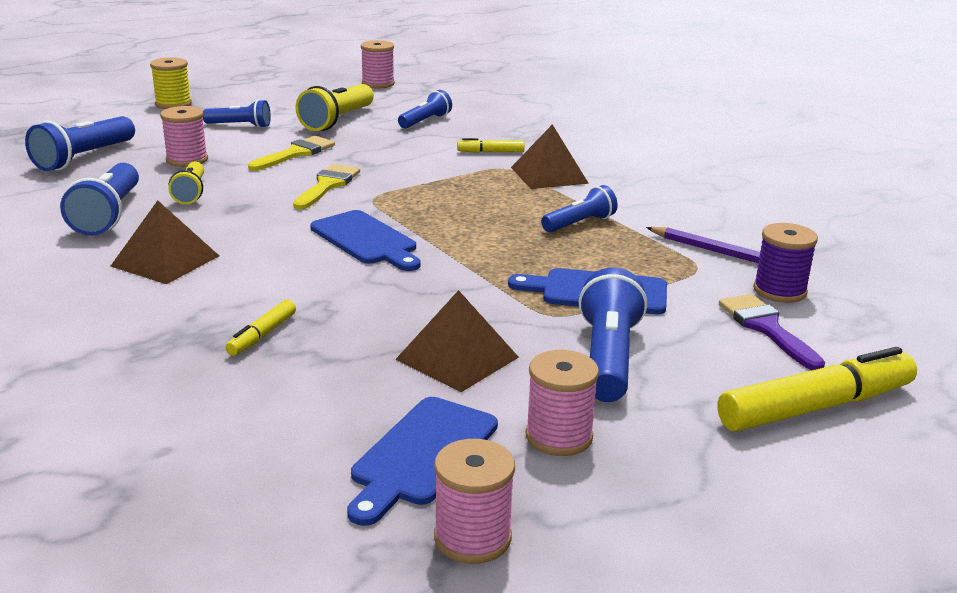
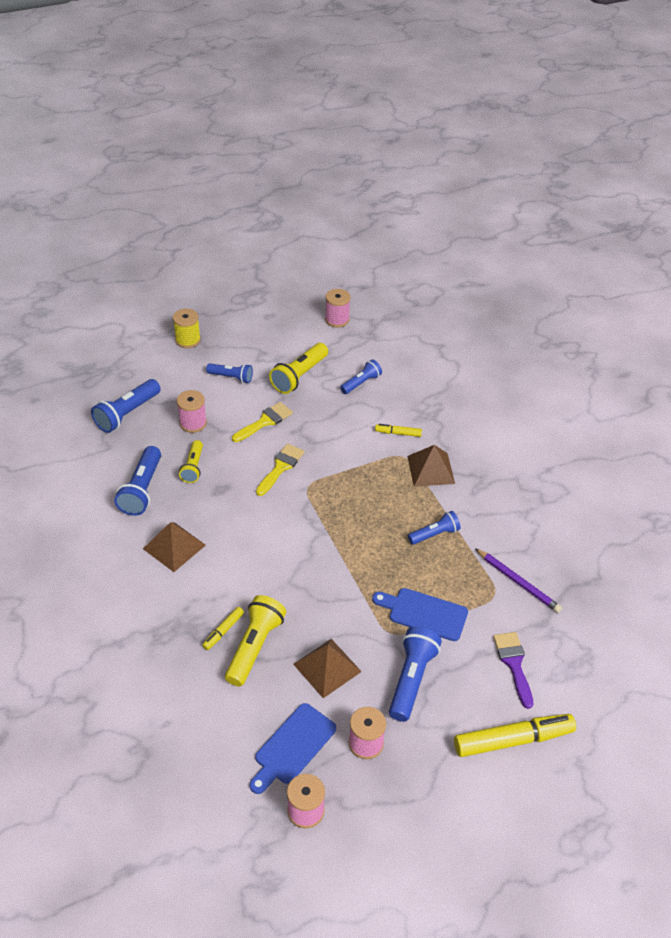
camera: 10 degrees right, 20 degrees up
(322, 347) = (255, 646): none -> yellow flashlight
(366, 240) = (295, 538): blue cutting board -> none
(779, 291) = (537, 627): purple spool -> none

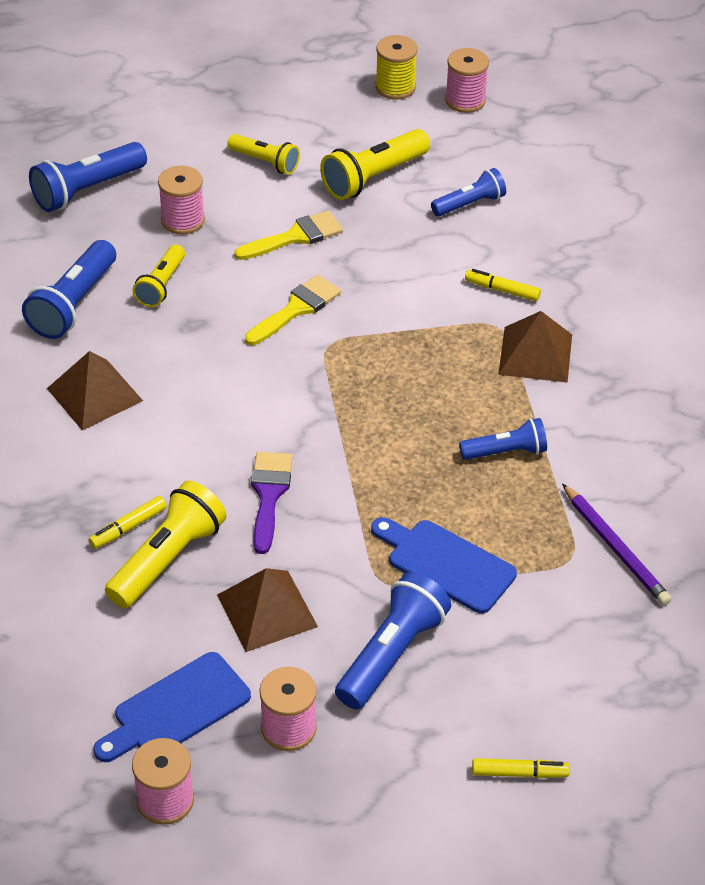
camera: 15 degrees right, 0 degrees up
(188, 340) = (216, 95): yellow spool -> yellow spool (395, 87)
(231, 377) = (265, 162): blue flashlight -> yellow flashlight
(512, 740) = (519, 773): yellow marker -> yellow marker, size x0.49
(513, 664) = (562, 665): purple brush -> purple brush (269, 495)

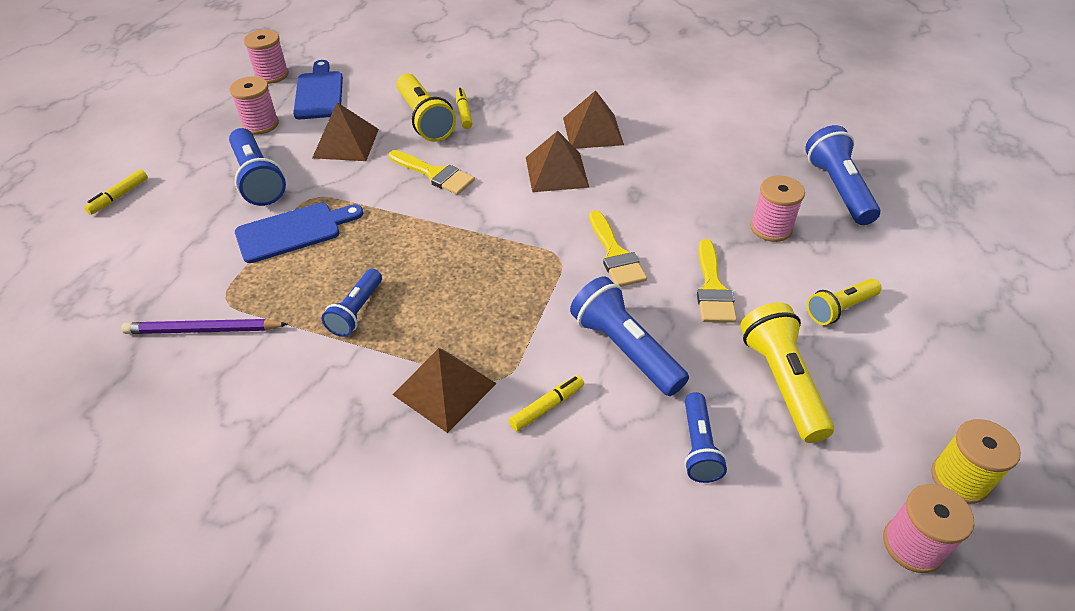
camera: 120 degrees right, 0 degrees up
(73, 304) = (694, 146): blue flashlight -> blue flashlight (624, 349)
(161, 285) = (691, 192): yellow flashlight -> none
(195, 396) = (556, 172): none -> brown pyramid
(269, 495) = (435, 174): purple brush -> yellow brush

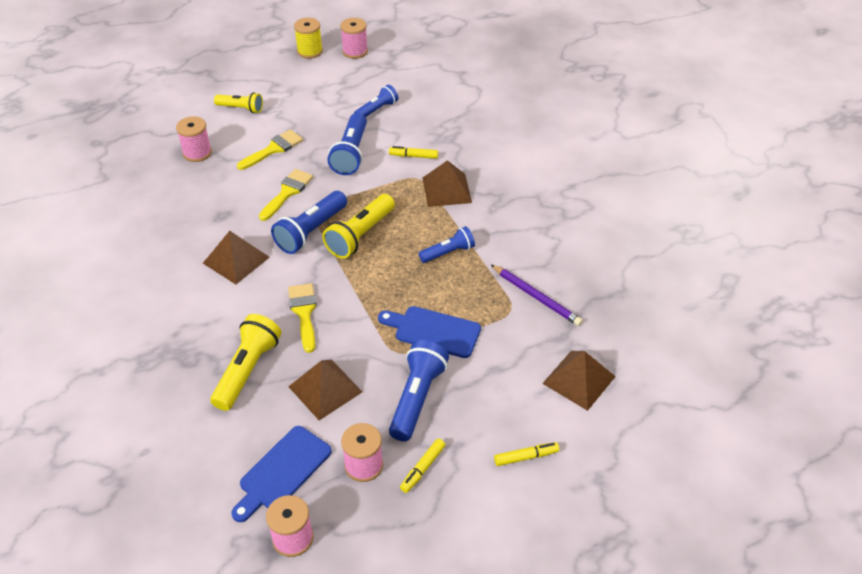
camera: 135 degrees left, 0 degrees up
(463, 113) = (214, 355): yellow marker -> yellow marker (423, 468)
(593, 131) = (167, 273): brown pyramid -> brown pyramid (579, 379)
(781, 382) = (312, 105): yellow flashlight -> yellow flashlight (360, 235)
(837, 189) = (128, 146): blue flashlight -> blue flashlight (311, 232)

